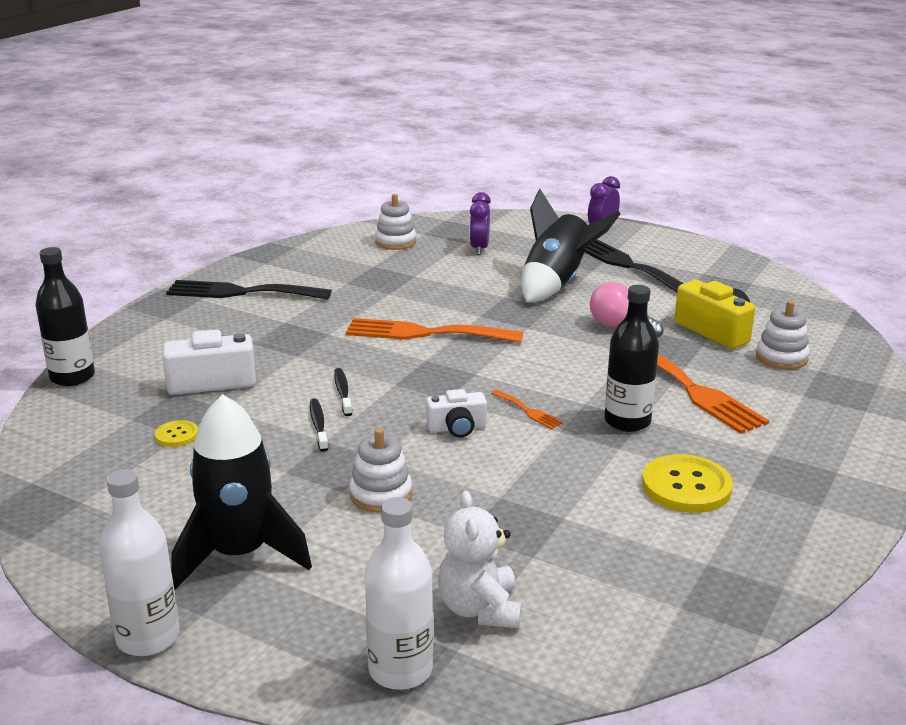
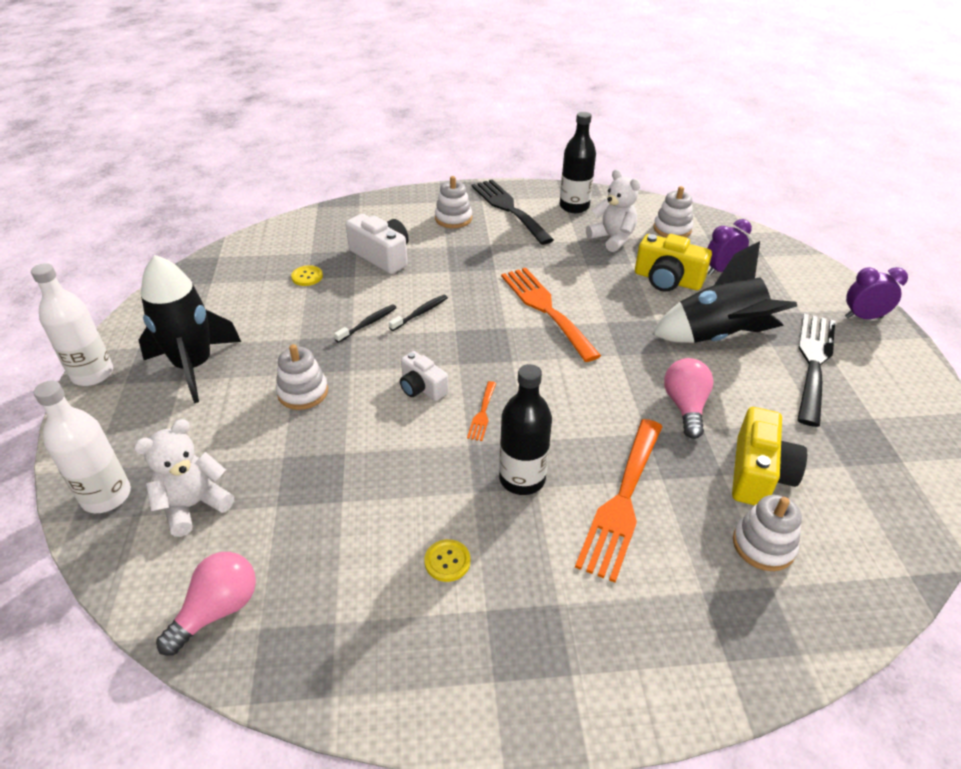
camera: 55 degrees right, 15 degrees up
(72, 377) = (339, 209): black bottle -> black bottle (574, 207)
(209, 323) = (453, 219): none -> white stacking toy
(369, 269) = (612, 239): none -> white teddy bear
(461, 272) = (667, 280): none -> yellow camera
(639, 627) = (218, 610): none -> pink light bulb
(686, 486) = (447, 561): yellow button -> yellow button, size x0.52

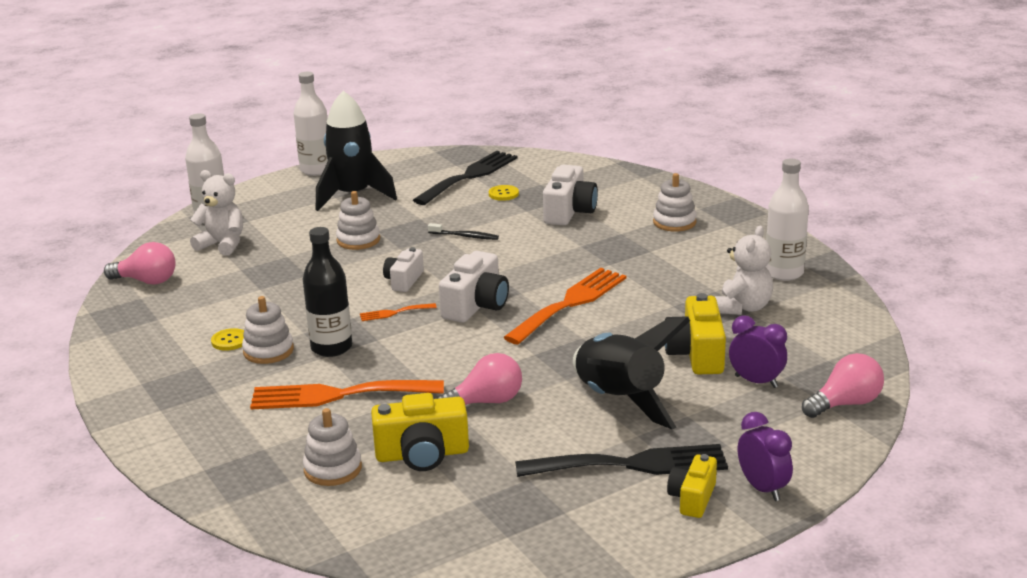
camera: 65 degrees right, 15 degrees down
(420, 313) = (502, 252): black toothbrush -> none
(508, 209) = (731, 242): black fork -> black fork (469, 176)
(509, 359) = (476, 306): none -> white camera
(574, 207) = (784, 273): black bottle -> white bottle
(672, 229) = (811, 337): white stacking toy -> white stacking toy (268, 351)
(767, 249) = (845, 404): none -> pink light bulb
(868, 350) = (692, 498): none -> yellow camera

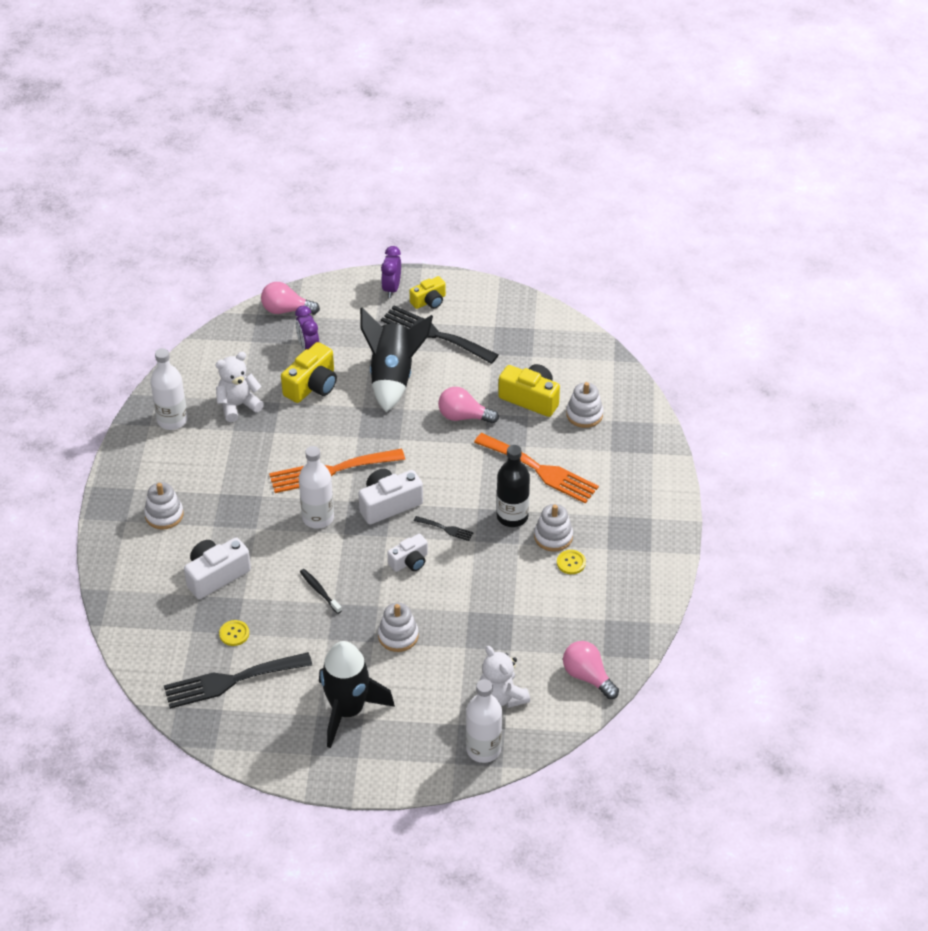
camera: 145 degrees left, 20 degrees up
(316, 170) = (341, 782): white bottle -> white bottle (318, 518)
(394, 313) = (446, 529): orange fork -> black fork

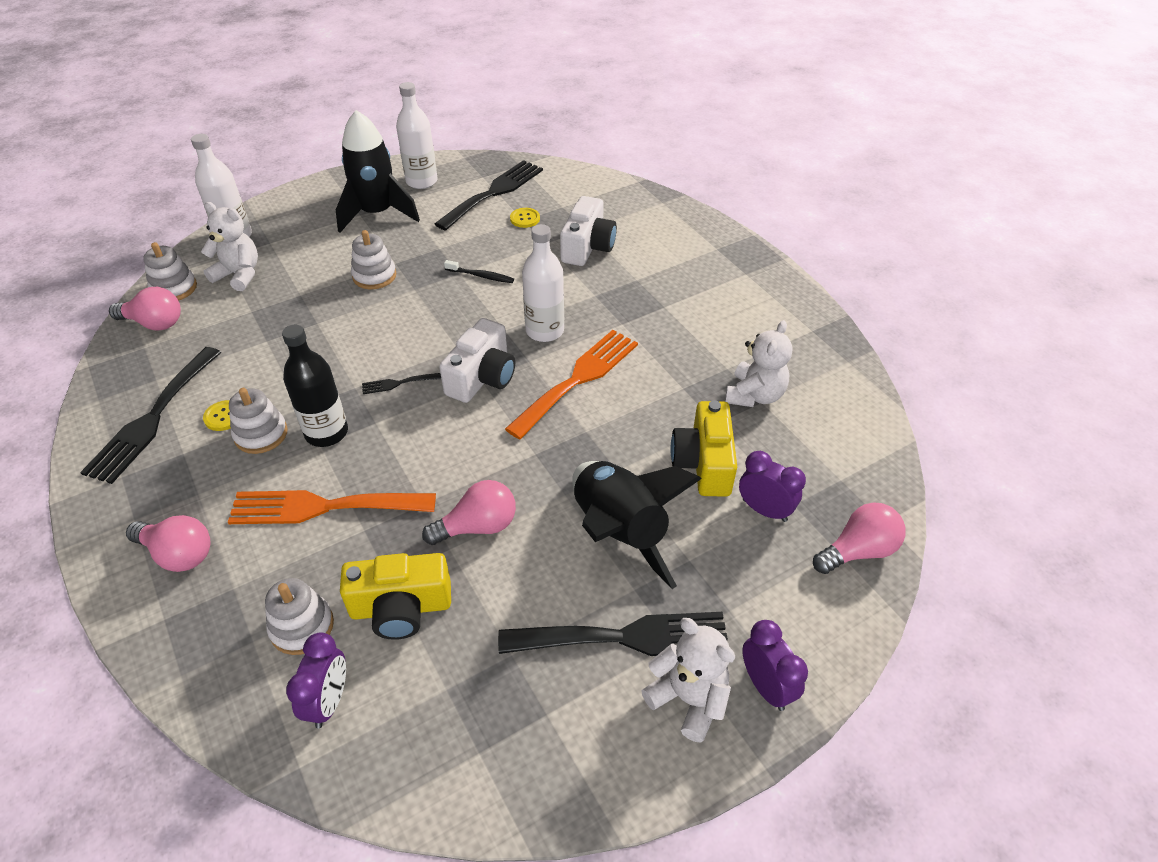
camera: 145 degrees right, 0 degrees up
(164, 515) = (691, 267): white stacking toy -> white stacking toy (174, 288)
(172, 420) = (798, 346): white bottle -> white bottle (421, 181)
(409, 561) = (413, 336): white camera -> none
(429, 301) = (688, 699): yellow camera -> white teddy bear
(588, 377) = (329, 701): none -> purple clock
(618, 585) = (152, 419): none -> black fork
(633, 484) = (178, 554): none -> pink light bulb

